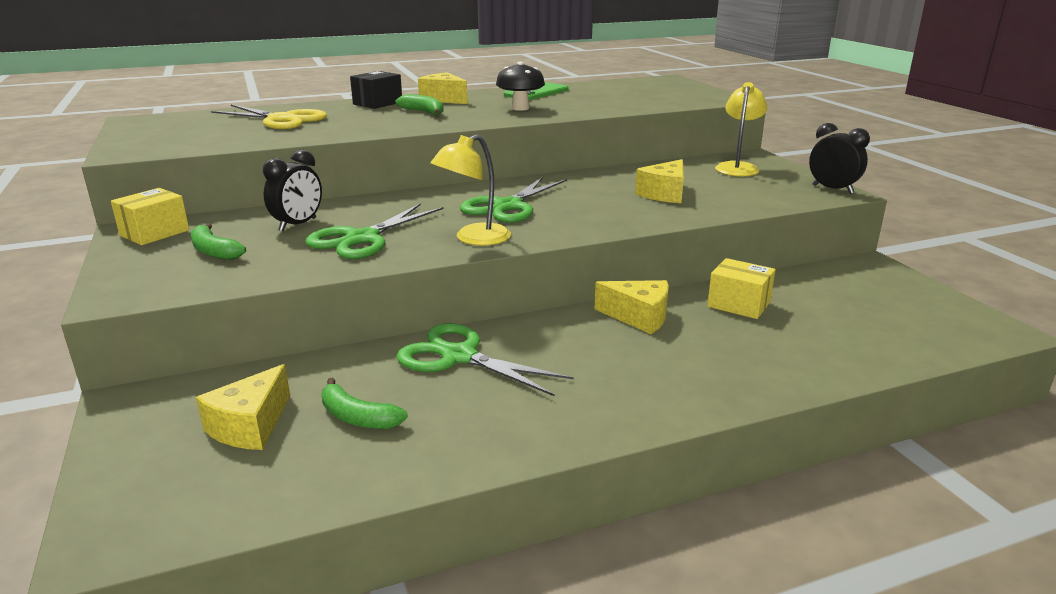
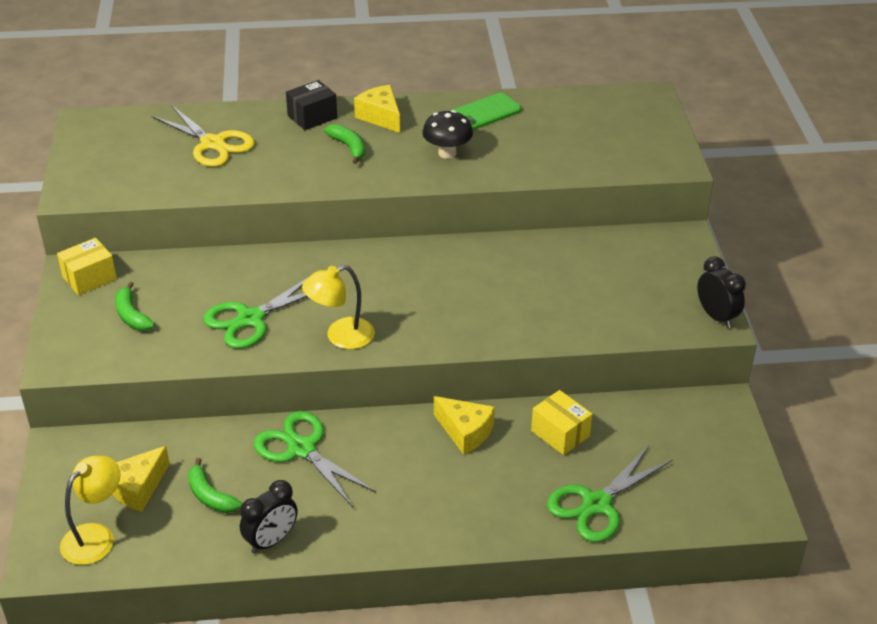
camera: 15 degrees right, 15 degrees up
(298, 225) = (204, 287): black clock -> black clock (271, 541)
(508, 206) = (391, 290): green scissors -> green scissors (597, 504)
(664, 194) = (546, 295): yellow cheese -> none
(737, 167) = (652, 257): yellow lamp -> yellow lamp (96, 536)

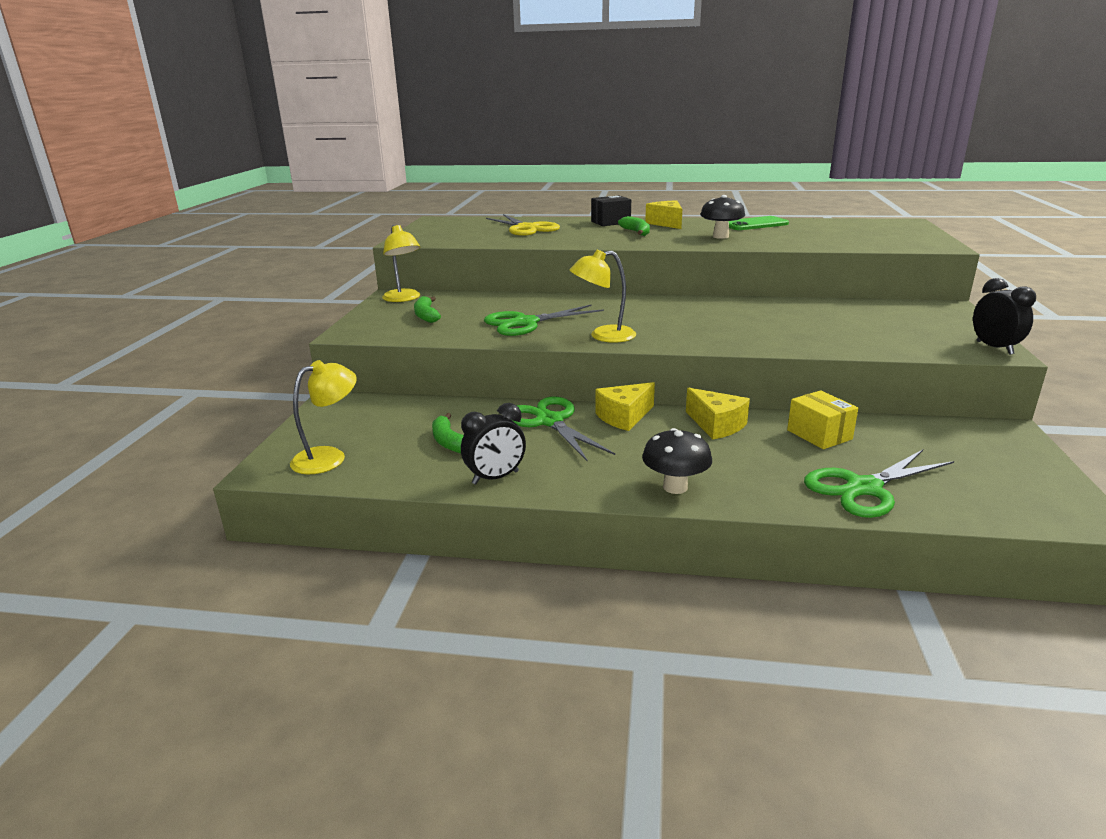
camera: 15 degrees right, 15 degrees down
(89, 278) = (404, 299): yellow box -> yellow lamp
(137, 488) = (385, 431): yellow cheese -> yellow cheese (624, 417)
(437, 528) = (675, 487): none -> black mushroom

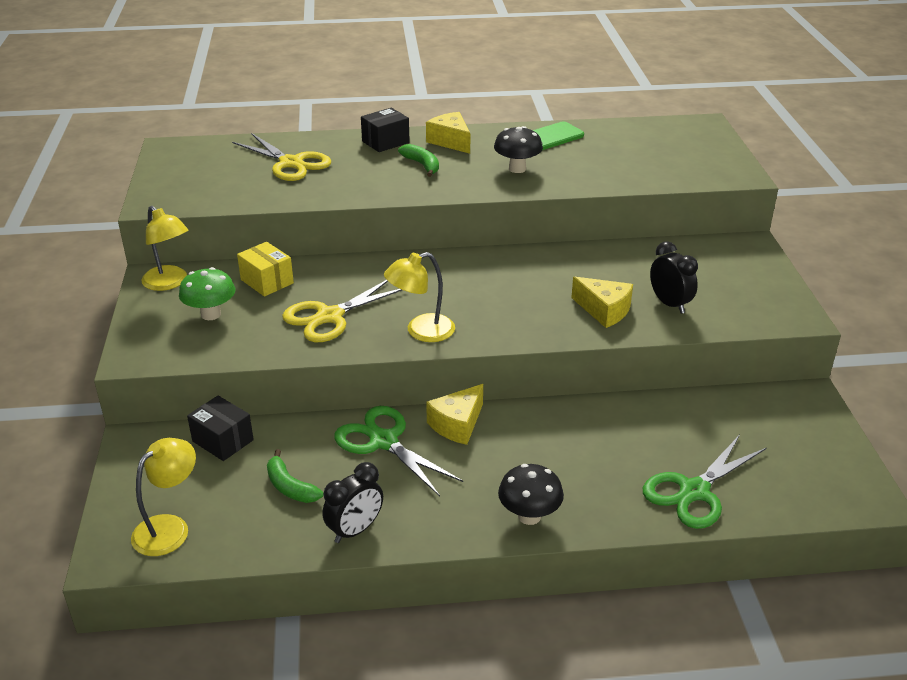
camera: 15 degrees left, 10 degrees up
(407, 407) = (223, 440): none -> black box
(426, 316) = (211, 314): green banana -> green mushroom
(525, 323) = (330, 317): green scissors -> yellow scissors
(716, 425) = (550, 424): yellow cheese -> yellow cheese (604, 311)
(819, 434) = (647, 425): yellow box -> yellow box (267, 281)
(994, 348) = (795, 311): black clock -> black clock (669, 304)

